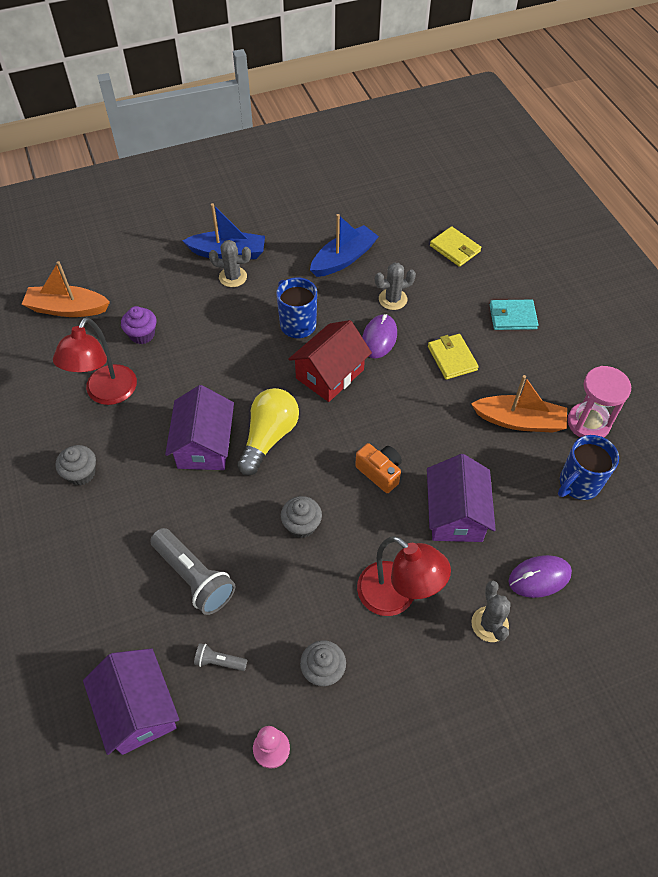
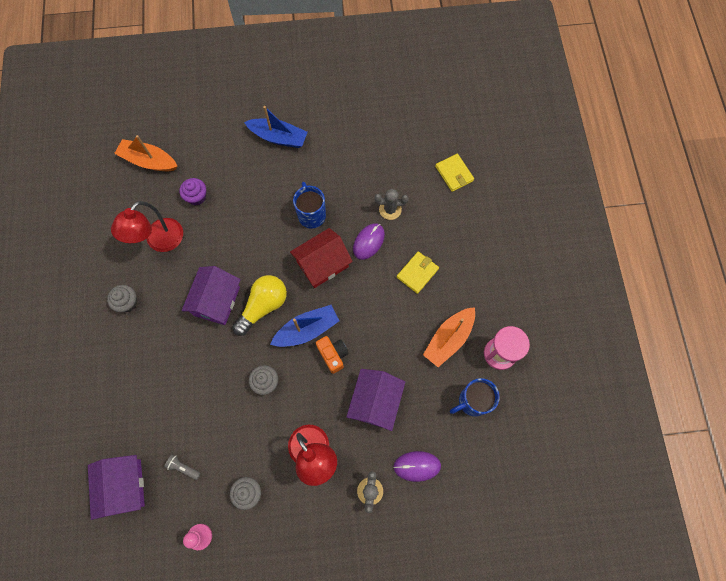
camera: 15 degrees right, 15 degrees up
(194, 577) = (183, 402): grey flashlight -> none
(233, 277) = (276, 161): grey cactus -> none
(344, 259) = (364, 163): blue boat -> blue boat (307, 330)
(452, 358) = (417, 273): yellow wallet -> yellow wallet turned 45 degrees clockwise
(512, 317) = (476, 247): turquoise wallet -> none
(519, 421) = (448, 339): orange boat -> orange boat turned 105 degrees clockwise

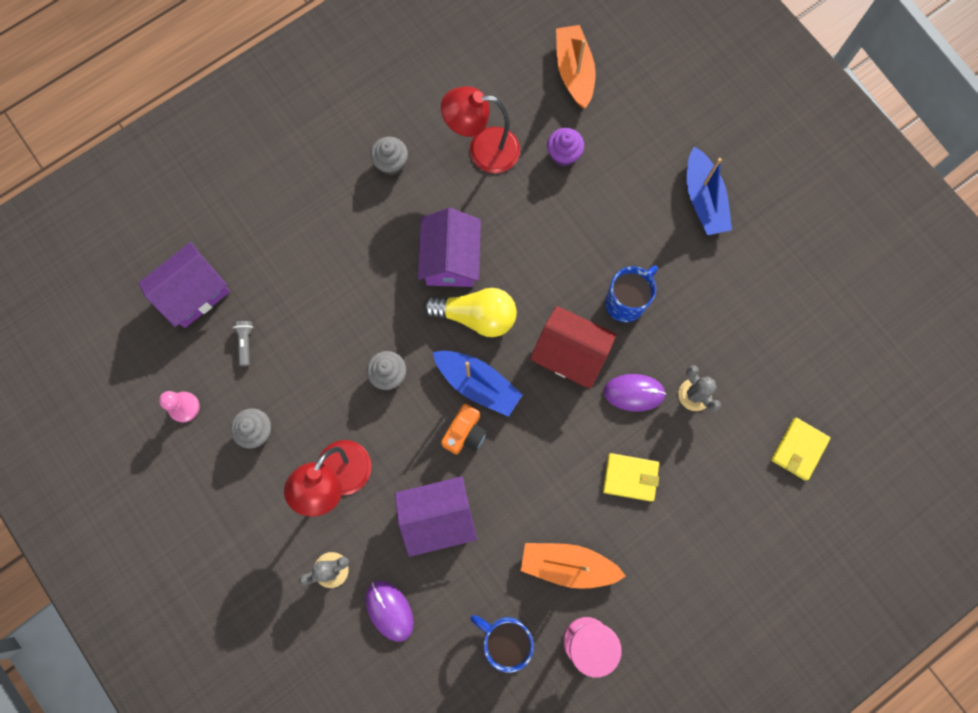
camera: 60 degrees right, 5 degrees up
(216, 301) = (451, 259): purple house -> purple house turned 75 degrees counterclockwise

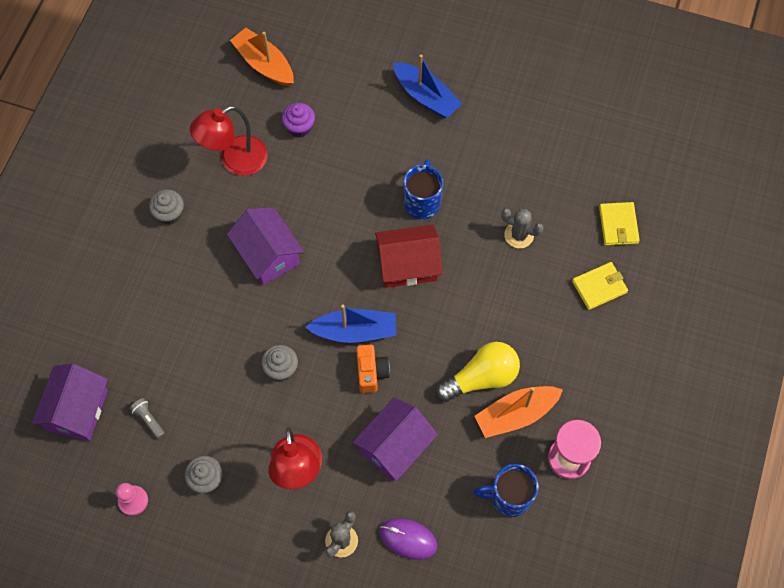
camera: 35 degrees left, 10 degrees down
(476, 316) = (318, 283): yellow light bulb -> yellow light bulb (481, 378)
(630, 477) = (515, 322): yellow wallet -> yellow wallet (599, 287)
(634, 393) = (474, 262): purple mouse -> none

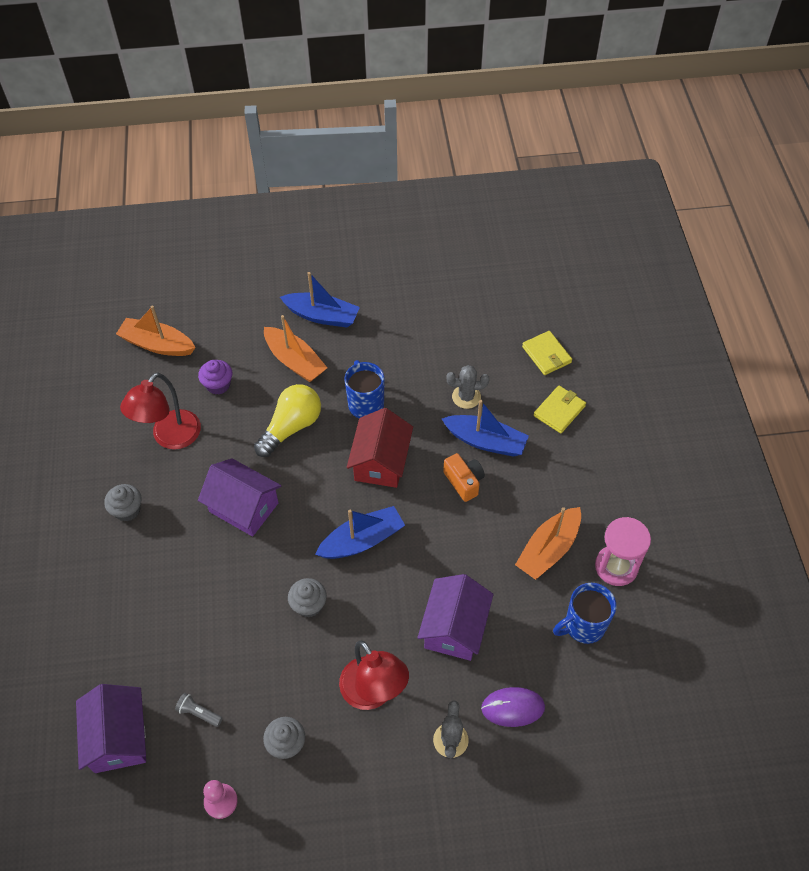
camera: 25 degrees left, 10 degrees down
(371, 372) = (397, 570): orange camera -> orange camera (464, 482)
(379, 132) = (295, 361): none -> orange boat
(408, 265) = (381, 462): red house -> red house turned 45 degrees counterclockwise
(481, 378) = (500, 531): yellow light bulb -> yellow light bulb (291, 427)
(514, 287) = (486, 441): none -> blue boat

